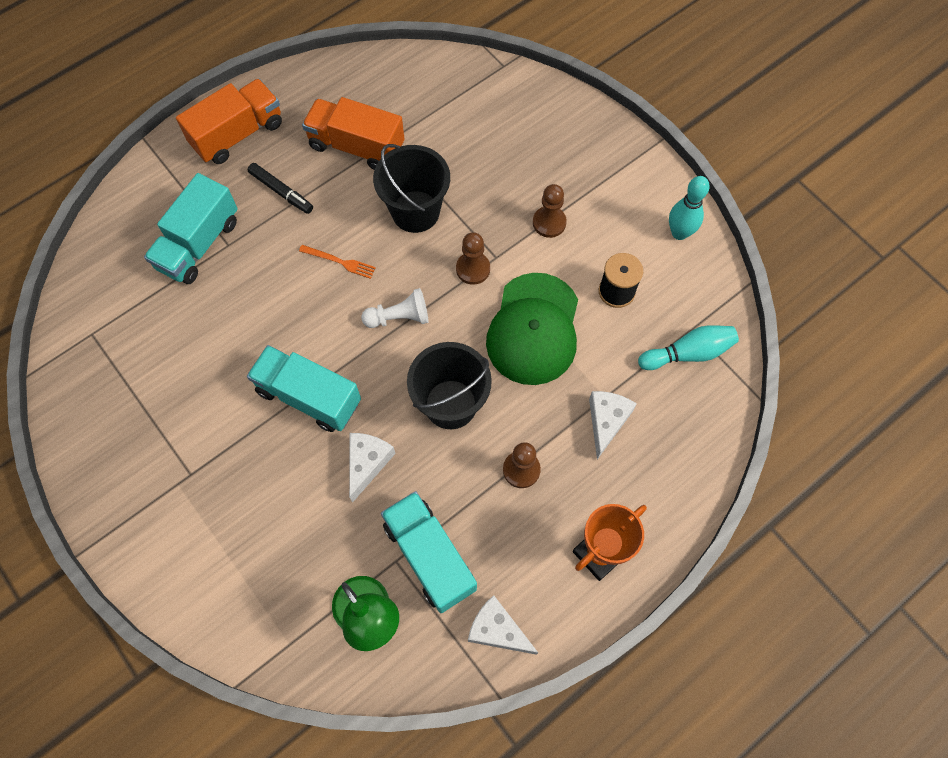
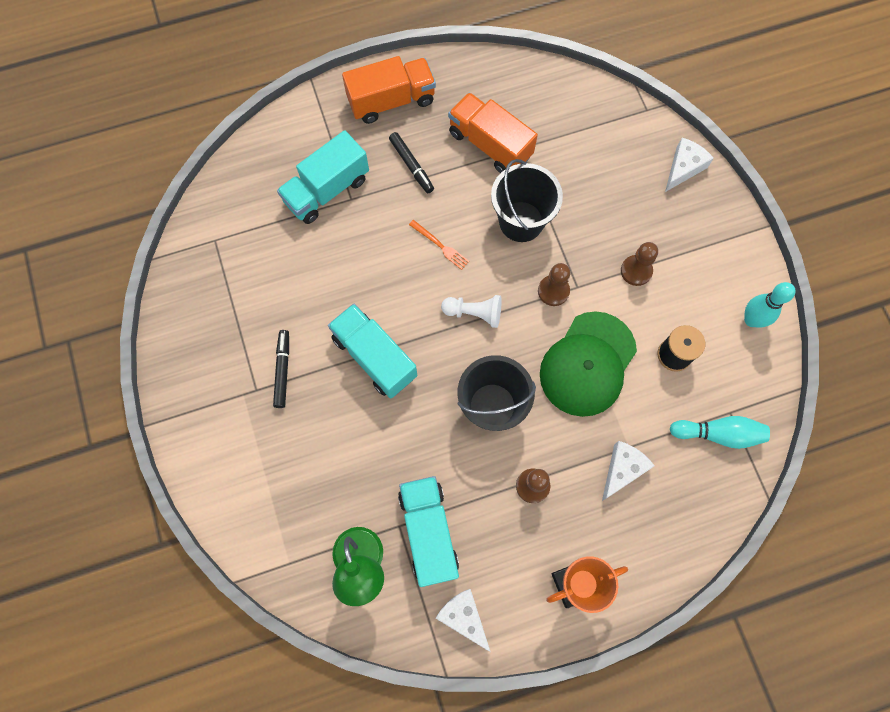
camera: 20 degrees right, 5 degrees up
(213, 444) = (283, 370): none -> black marker
(367, 463) = (404, 433): white cheese -> white cheese (683, 168)

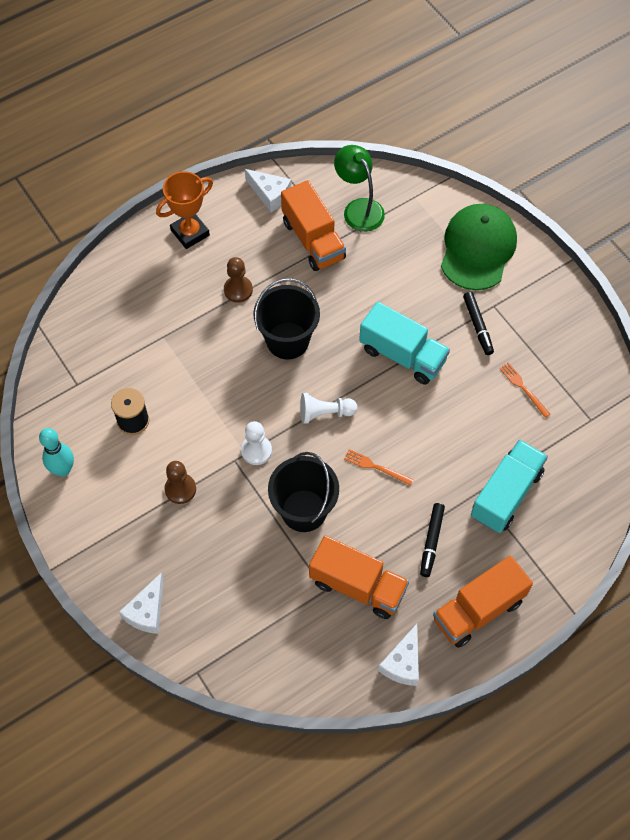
camera: 165 degrees right, 10 degrees down
(265, 289) = (523, 388): none -> orange fork
(411, 165) = (431, 541): black marker -> black marker turned 120 degrees counterclockwise
(428, 532) = (313, 240): turquoise truck -> orange truck
(553, 291) = (256, 451): brown pawn -> white pawn
(588, 364) = (211, 394): green cap -> green cap (477, 249)
(622, 470) = (165, 318): white cheese -> white cheese (403, 663)
(718, 434) = (86, 364): turquoise bowling pin -> none

